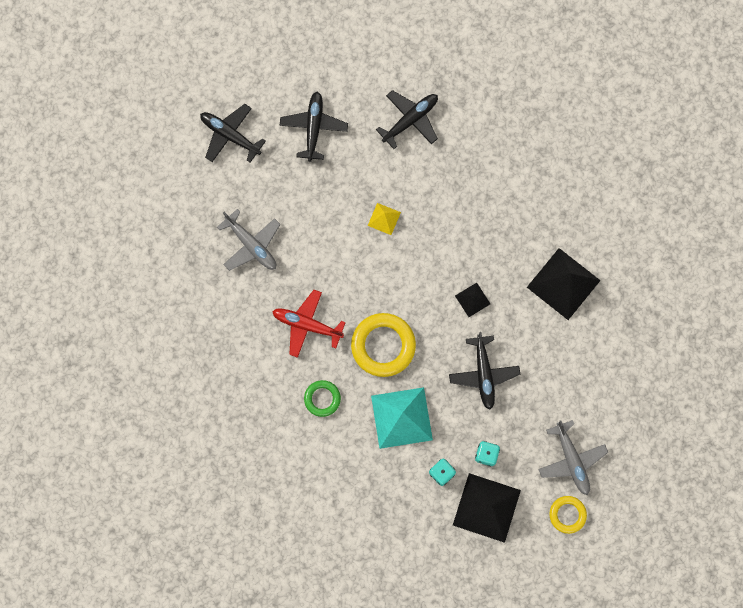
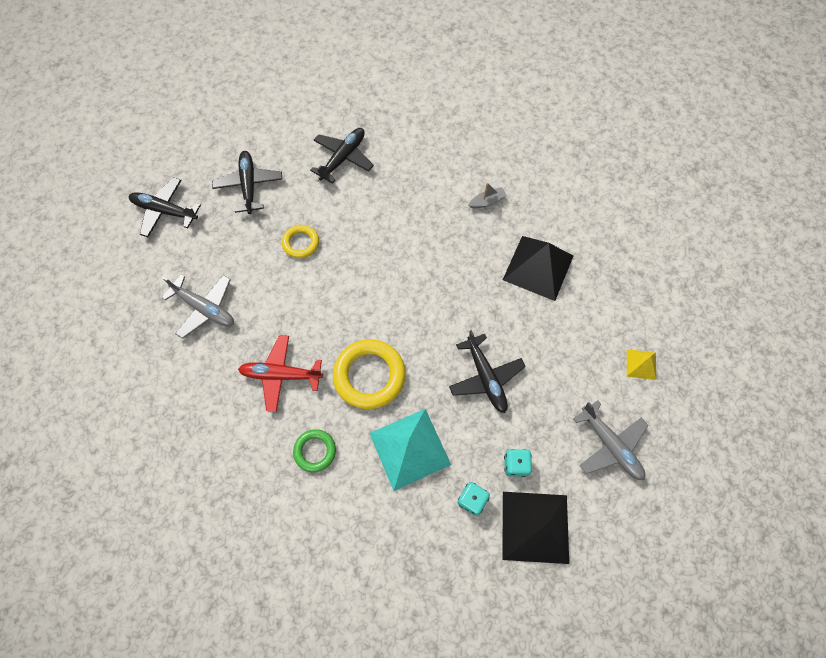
camera: 15 degrees left, 10 degrees down
(384, 219) = (339, 250): yellow pyramid -> yellow pyramid (641, 364)
(472, 299) = (451, 305): black pyramid -> none
(536, 203) = (487, 201): none -> grey boat
(567, 514) = (628, 509): yellow ring -> yellow ring (301, 243)

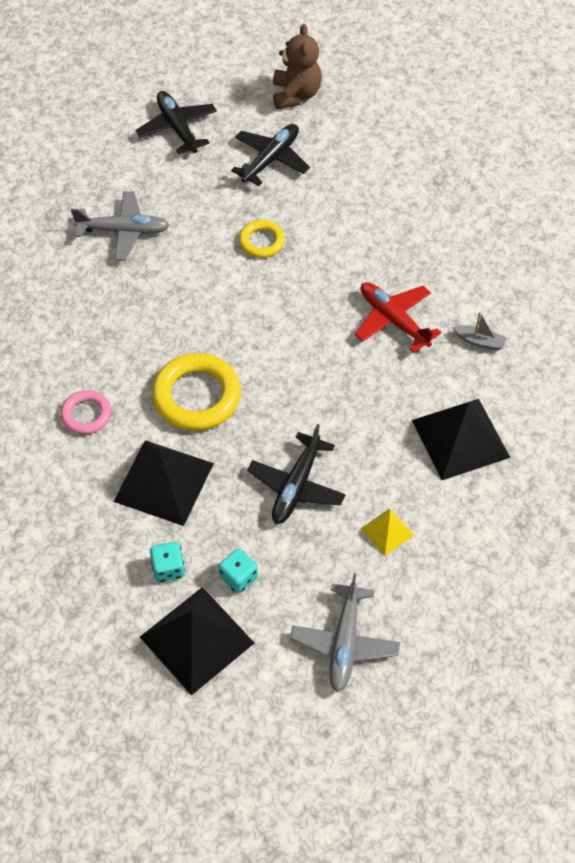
camera: 45 degrees right, 10 degrees down
(205, 308) = (124, 231): grey plane -> grey plane turned 75 degrees counterclockwise
(219, 132) = (296, 95): none -> brown teddy bear
(281, 375) = (126, 333): red plane -> red plane (393, 320)
(315, 451) = (86, 415): green ring -> pink ring
(343, 158) = (383, 198): black plane -> none
(409, 448) = (164, 482): turquoise pyramid -> black pyramid
(641, 364) = (461, 606): yellow pyramid -> yellow pyramid (387, 531)

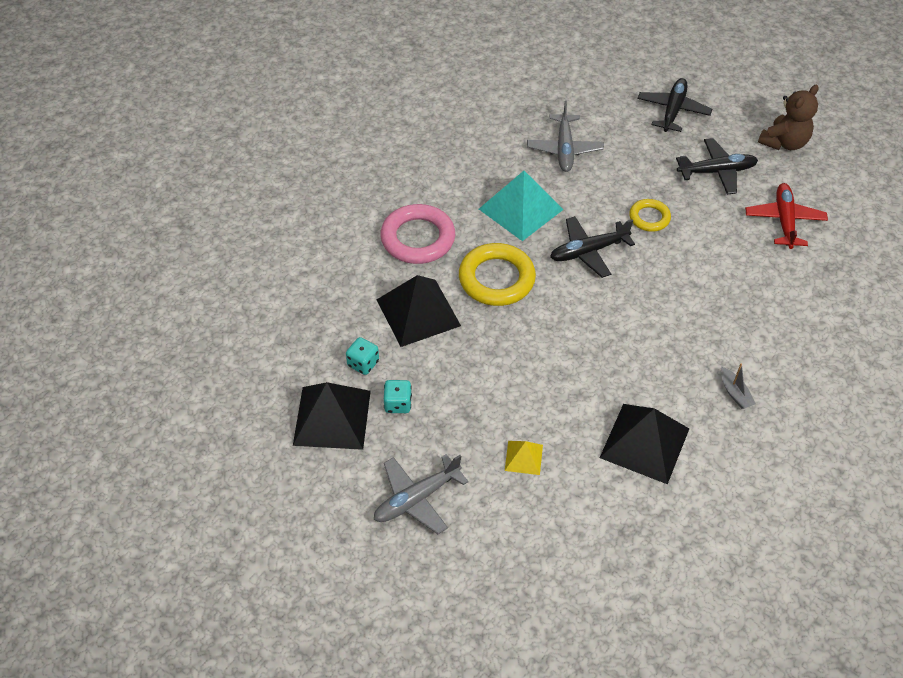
camera: 45 degrees right, 5 degrees down
(86, 415) = (418, 238): pink ring -> pink ring, size x1.77
(124, 231) = (564, 149): grey plane -> grey plane turned 45 degrees clockwise
(147, 316) = (521, 209): none -> turquoise pyramid
(296, 486) = (497, 381): black plane -> black plane (588, 251)
(393, 320) = (686, 332): red plane -> red plane (784, 220)

